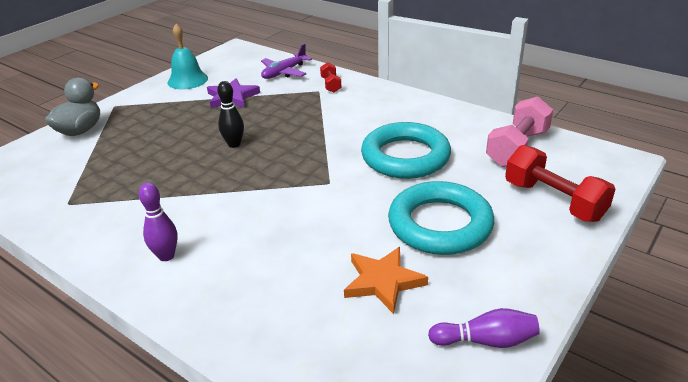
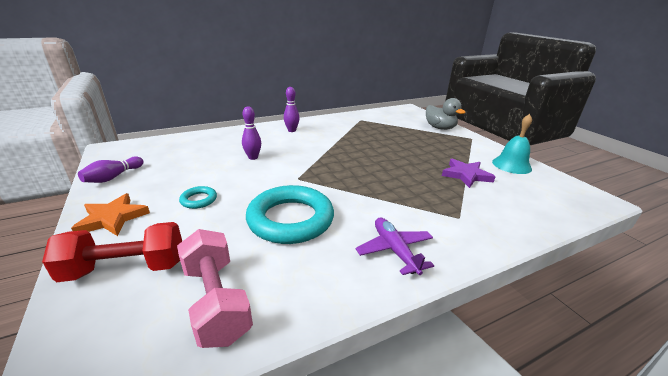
camera: 115 degrees right, 5 degrees down
(234, 144) = (383, 161): black bowling pin -> none
(284, 72) = (518, 211): purple plane -> purple plane (395, 250)
(305, 242) = (253, 157): none -> purple bowling pin
(331, 85) = (472, 229): red dumbbell -> none
(383, 281) = (192, 167): orange star -> orange star (112, 218)
(440, 224) = (199, 200): turquoise ring -> turquoise ring, size x0.44

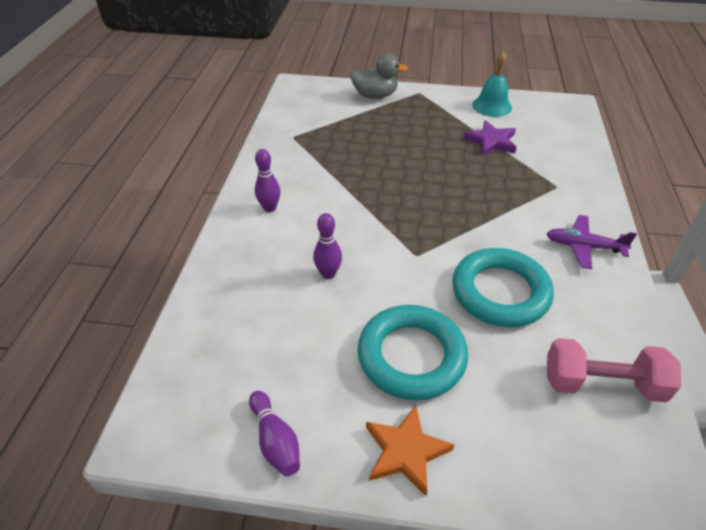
camera: 55 degrees left, 15 degrees up
(126, 268) = (523, 447): red dumbbell -> none
(199, 200) = (411, 356): turquoise ring -> turquoise ring, size x2.28

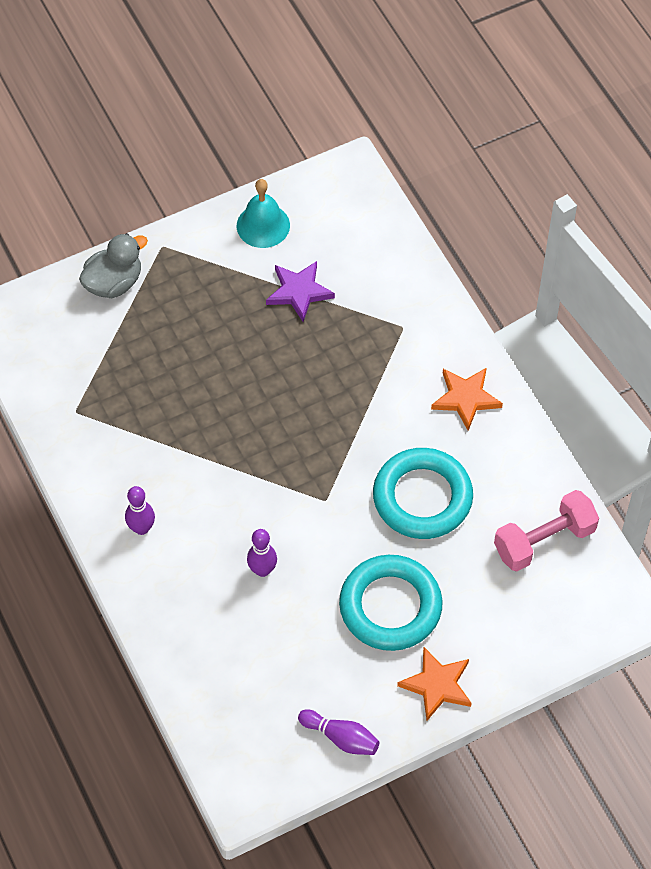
camera: 35 degrees left, 15 degrees up
(583, 246) = (466, 398): purple plane -> orange star

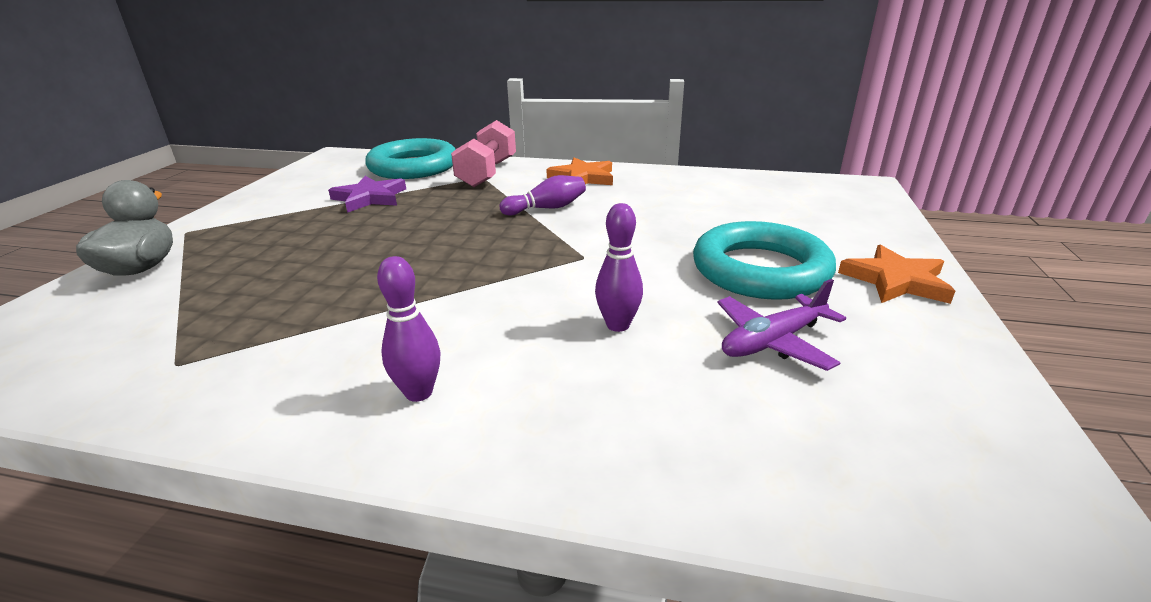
camera: 50 degrees left, 30 degrees down
(263, 225) = (288, 191): turquoise bell -> none
(306, 649) = (773, 341): none -> purple plane
(341, 738) = (953, 372): purple bowling pin -> purple bowling pin (547, 208)
(422, 497) = (649, 217): turquoise ring -> turquoise ring (413, 167)
(544, 541) = (758, 191): pink dumbbell -> pink dumbbell (487, 173)

